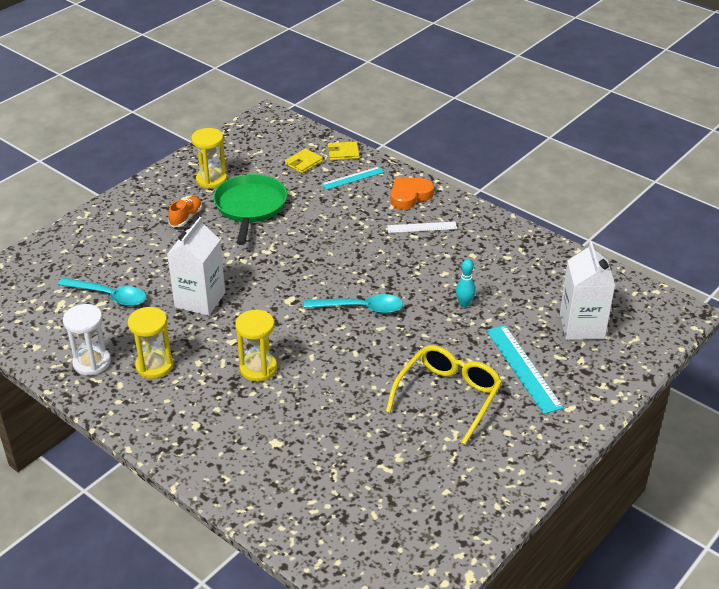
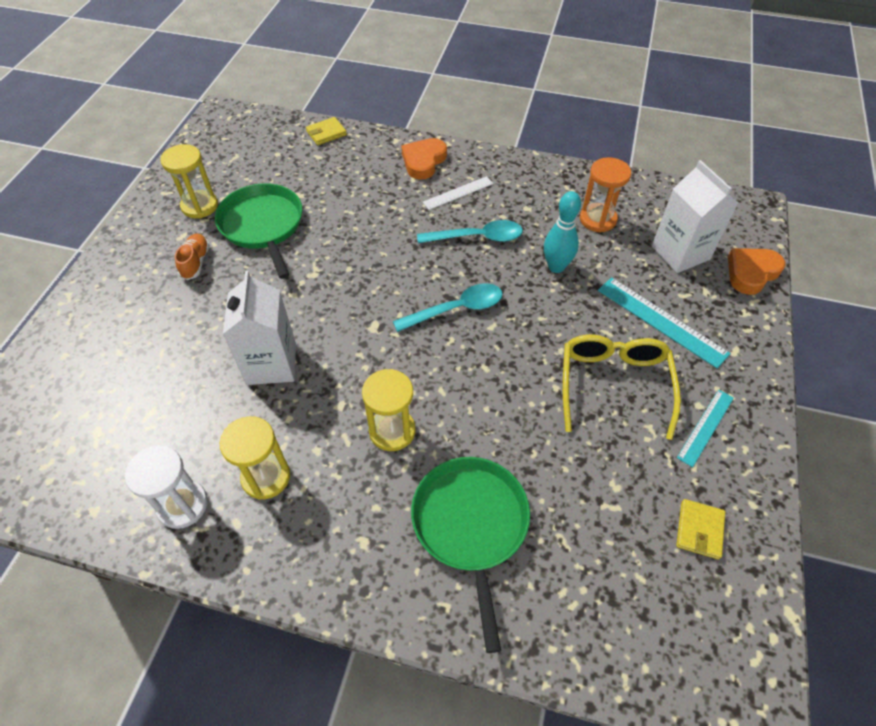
camera: 25 degrees left, 15 degrees up
(109, 296) = (156, 399): turquoise spoon -> turquoise spoon (477, 237)
(275, 441) = (471, 525): none -> green pan
(303, 163) = (291, 156): yellow wallet -> yellow wallet (699, 530)
(352, 178) = (353, 159): turquoise ruler -> turquoise ruler (706, 427)
(464, 304) = (556, 267): turquoise bowling pin -> turquoise bowling pin, size x1.52
(528, 281) = (597, 219): none -> orange hourglass
(634, 360) = (751, 273): none -> orange heart

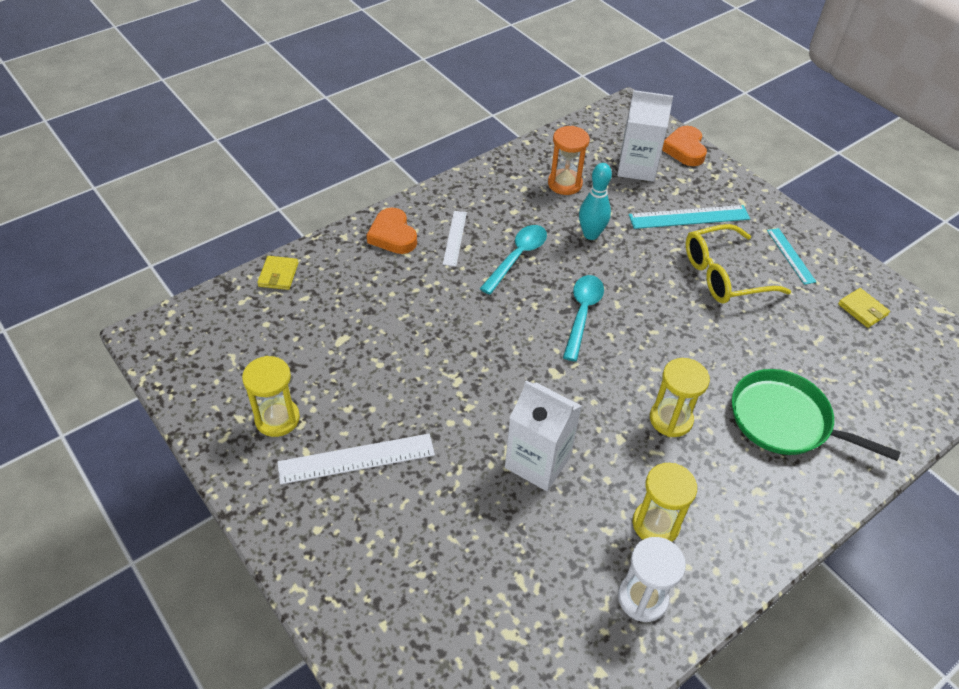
camera: 55 degrees left, 5 degrees down
(196, 262) = (356, 458): orange shoe -> white ruler
(263, 226) = (358, 384): green pan -> none
(614, 384) = (724, 275): yellow glasses -> yellow glasses turned 60 degrees counterclockwise

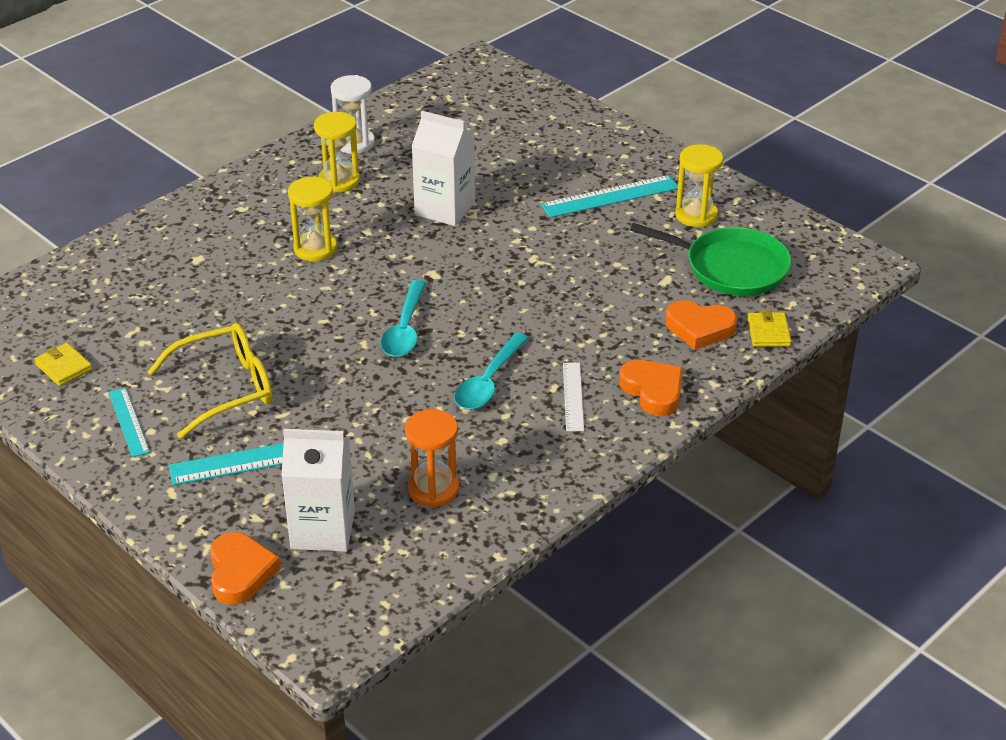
camera: 175 degrees right, 10 degrees down
(333, 285) = (699, 328): none -> orange heart
(356, 458) = (610, 196): white ruler -> turquoise ruler
(591, 234) = (395, 420): turquoise bowling pin -> none
(785, 420) = (199, 258): green pan -> green pan (731, 267)

